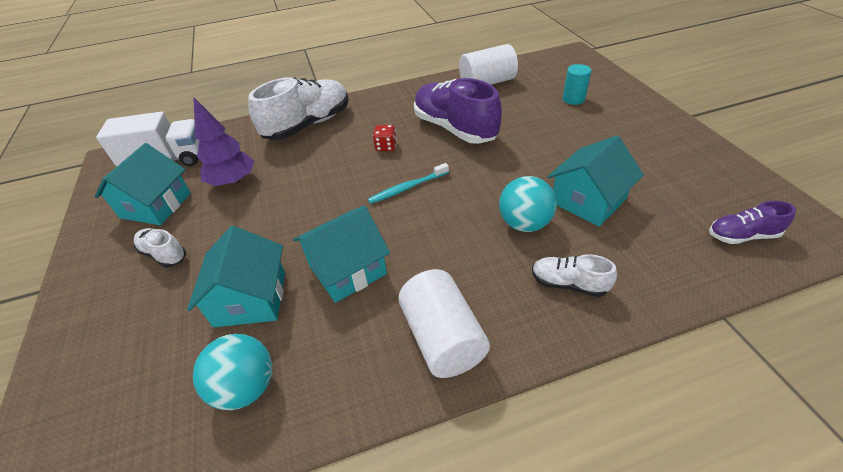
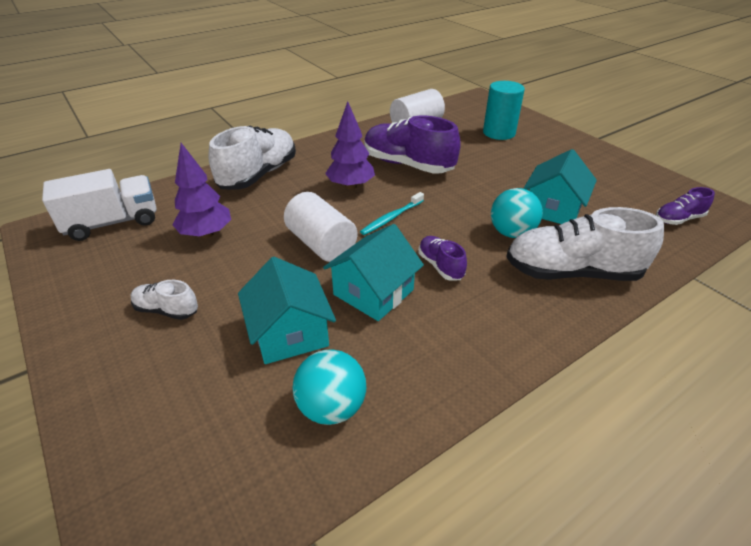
camera: 20 degrees left, 5 degrees down
(156, 205) = (127, 266): turquoise house -> none
(386, 147) = (350, 186): red dice -> purple tree
(428, 251) = (440, 266): none -> purple shoe
(443, 338) = (492, 331): white cylinder -> white cylinder (321, 244)
(568, 284) = (571, 272): white shoe -> white shoe, size x2.03
(573, 99) = (499, 133): turquoise cylinder -> turquoise cylinder, size x1.64

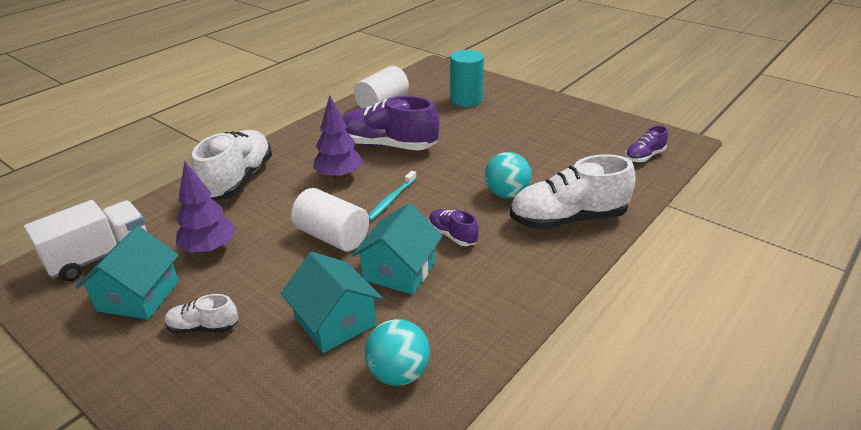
camera: 15 degrees left, 5 degrees down
(553, 209) = (537, 165): turquoise house -> turquoise house (138, 296)

